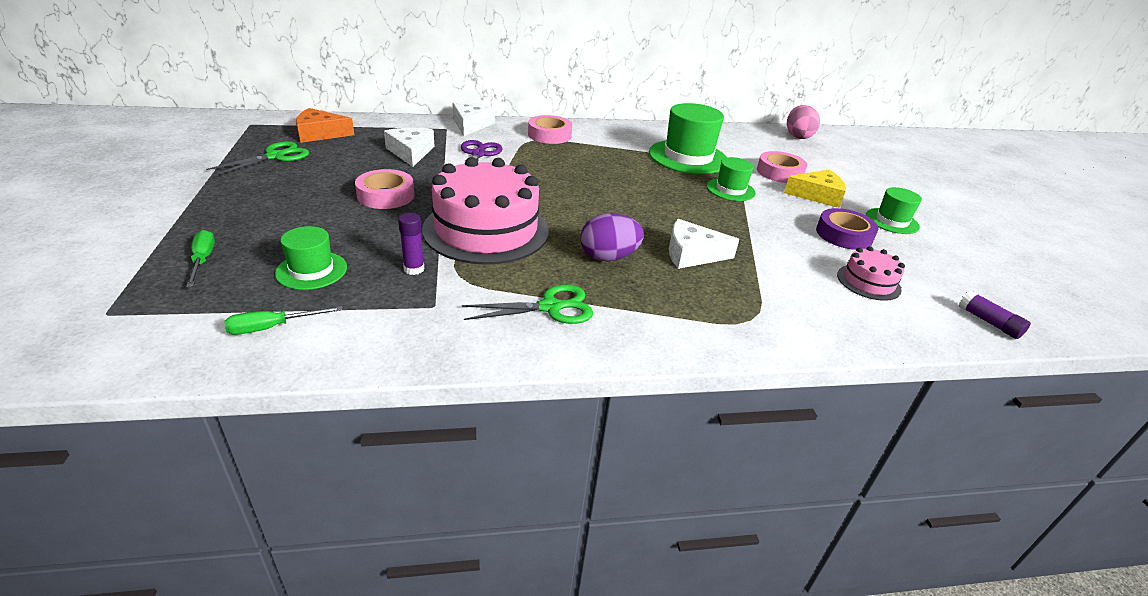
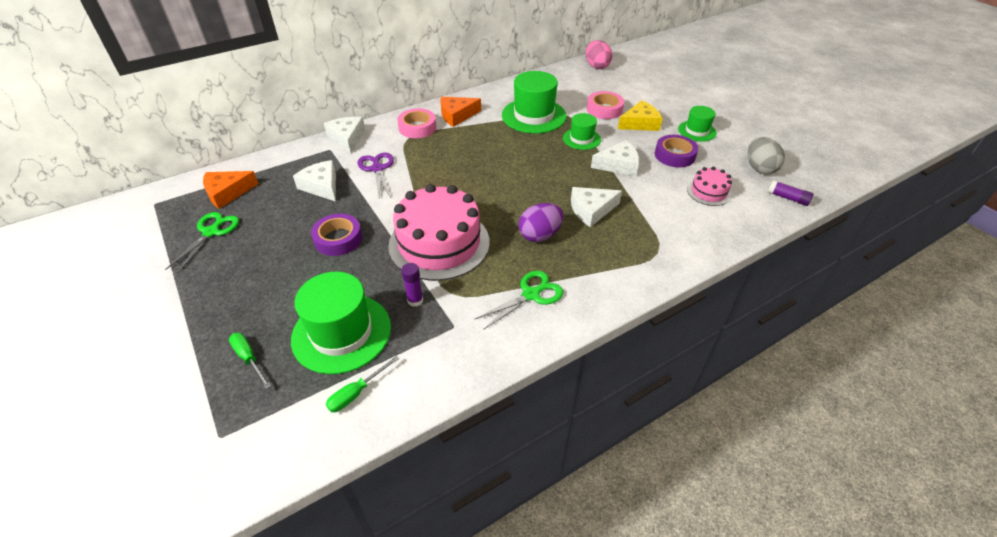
camera: 20 degrees left, 10 degrees up
(311, 270) = (341, 333): green hat -> green hat, size x1.79
(386, 195) = (338, 239): pink tape -> purple tape
(600, 136) = (457, 115): none -> orange cheese
(760, 224) = (618, 165): none -> white cheese
(962, 280) = (759, 168): none -> grey egg

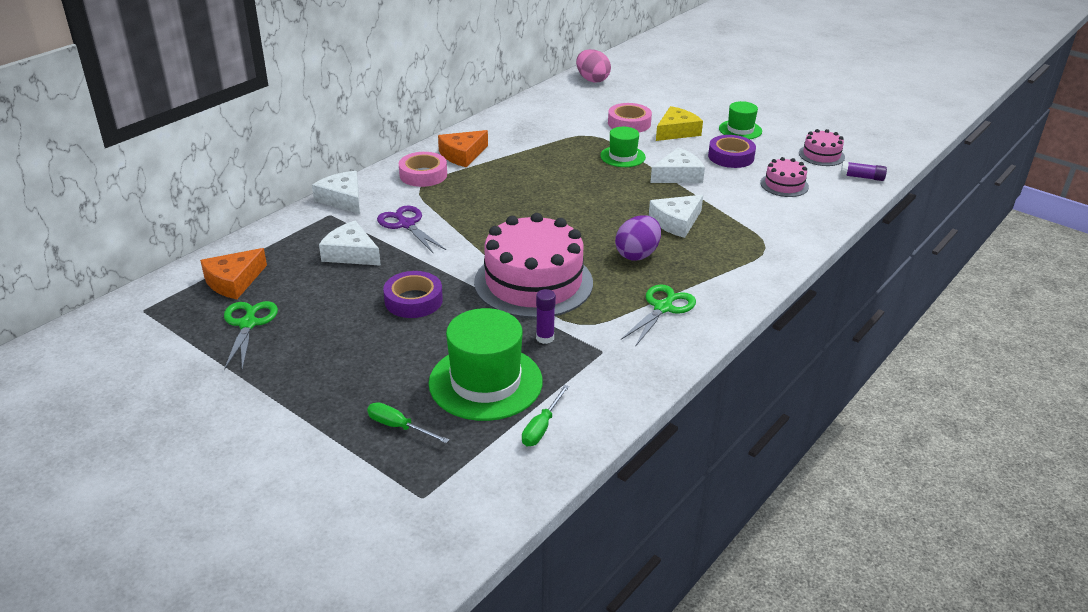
camera: 20 degrees left, 10 degrees down
(533, 116) = (553, 141): green hat -> none
(759, 168) = (821, 155): grey egg -> pink cake

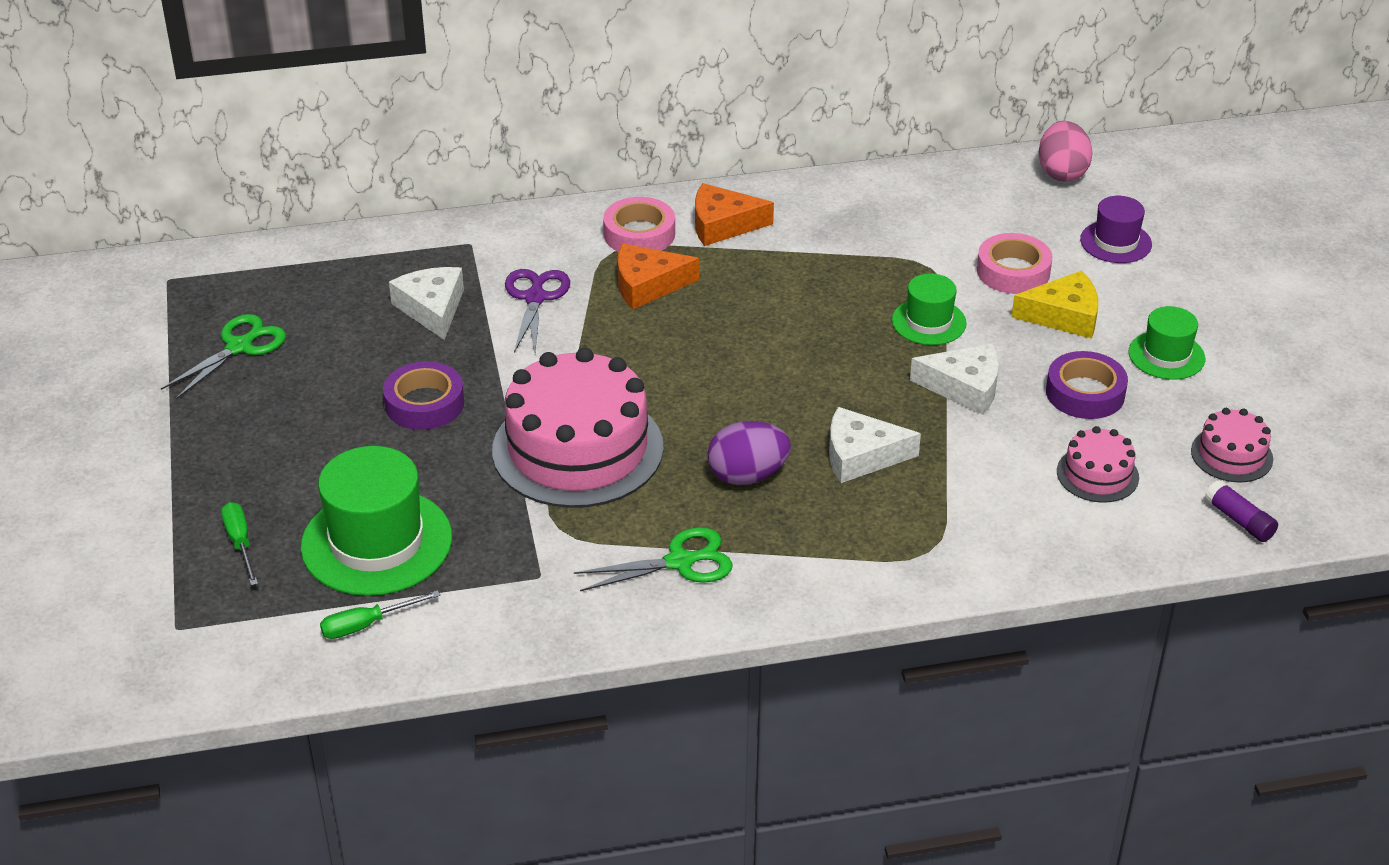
camera: 40 degrees right, 5 degrees up
(233, 281) = (281, 286): orange cheese -> orange cheese (647, 285)
(343, 199) = (508, 228): white cheese -> none
(545, 338) = (500, 525): purple glue stick -> none
(655, 97) = (1115, 242): none -> purple hat

